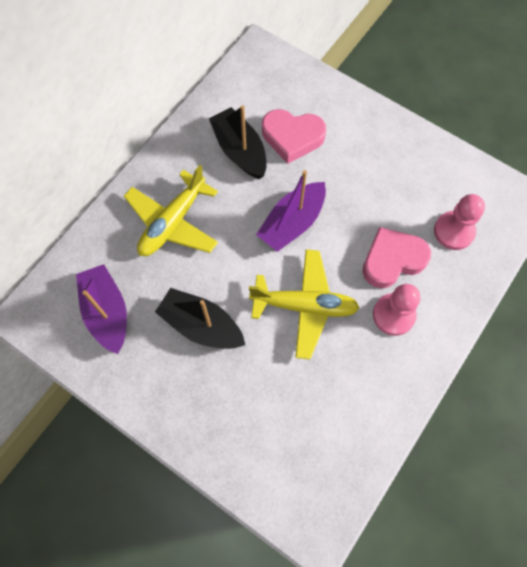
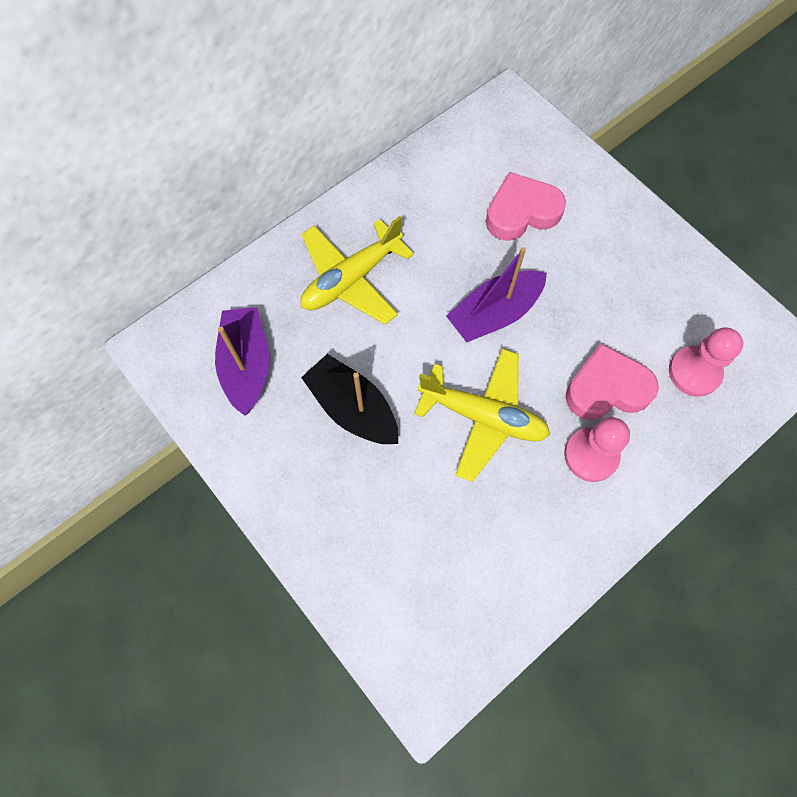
camera: 15 degrees right, 0 degrees up
(240, 150) = (453, 213): black boat -> none
(292, 137) = (521, 212): pink heart -> pink heart turned 135 degrees clockwise

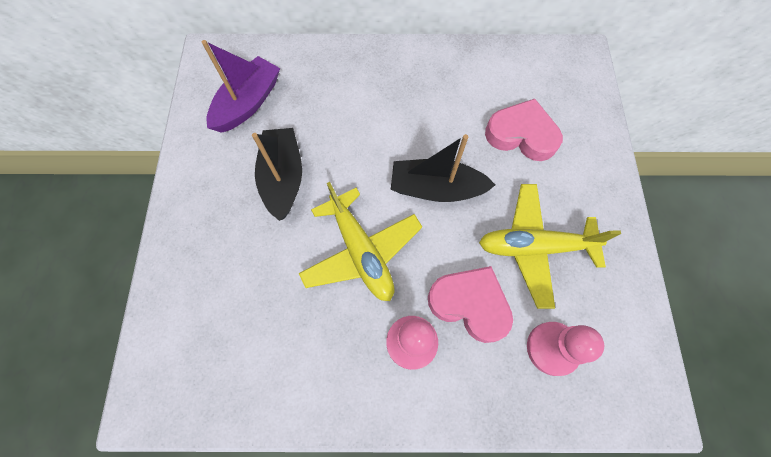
camera: 40 degrees right, 0 degrees up
(351, 279) = (361, 97): yellow plane -> yellow plane (534, 247)
(494, 314) = (436, 188): purple boat -> black boat

